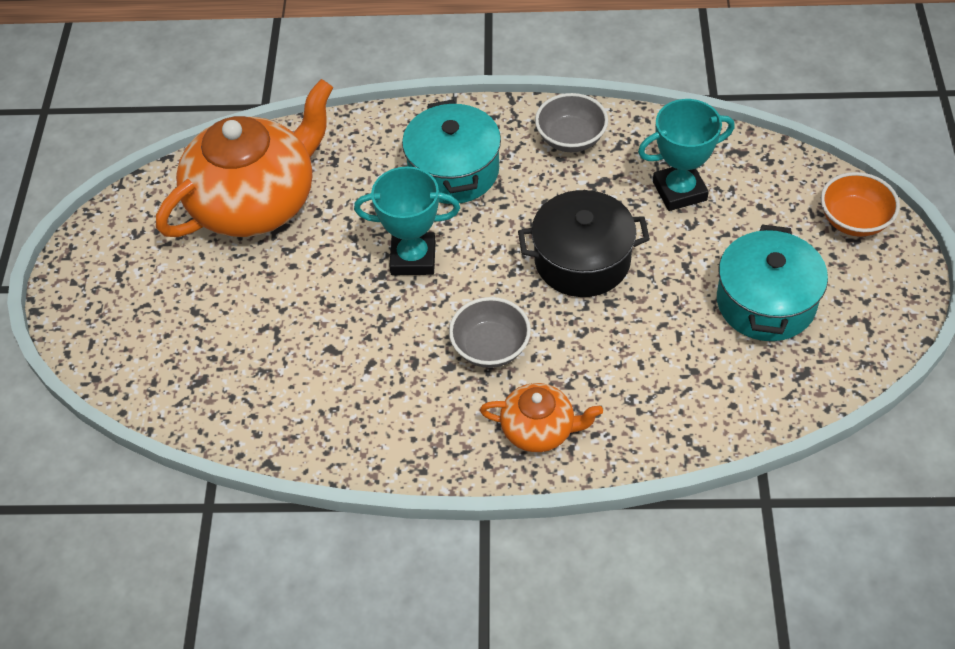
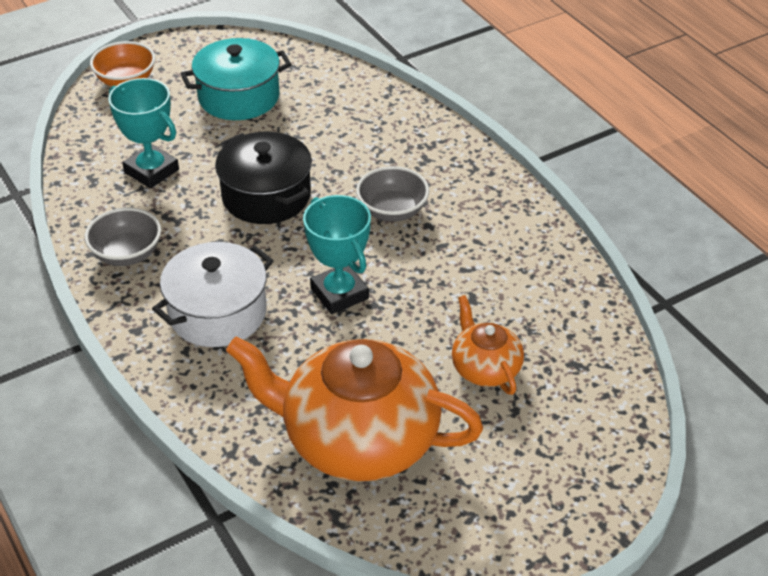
camera: 125 degrees left, 10 degrees down
(453, 171) = (217, 313): turquoise pot -> white pot
(539, 429) = (441, 160): orange teapot -> orange teapot (485, 368)

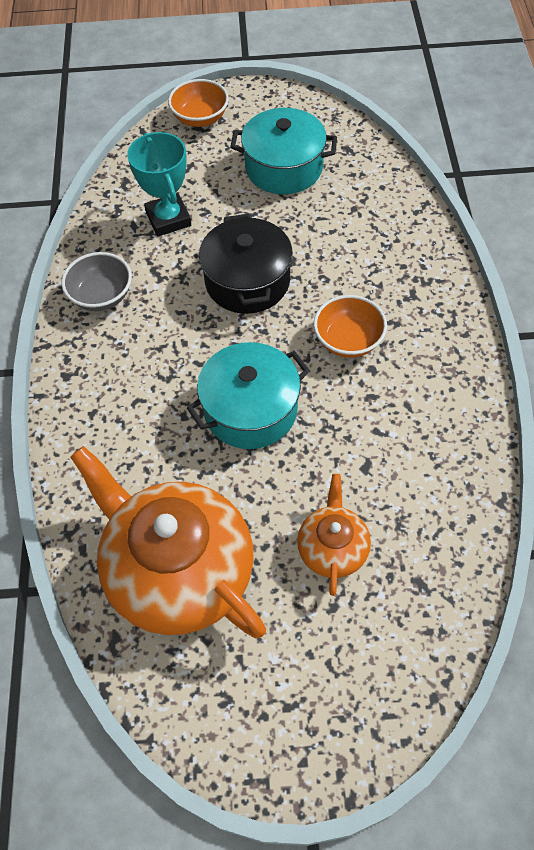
camera: 30 degrees right, 15 degrees up
(217, 313) = (138, 386): white pot -> none
(339, 293) = (250, 410): turquoise trophy -> turquoise pot
(392, 211) = (348, 340): grey bowl -> orange bowl

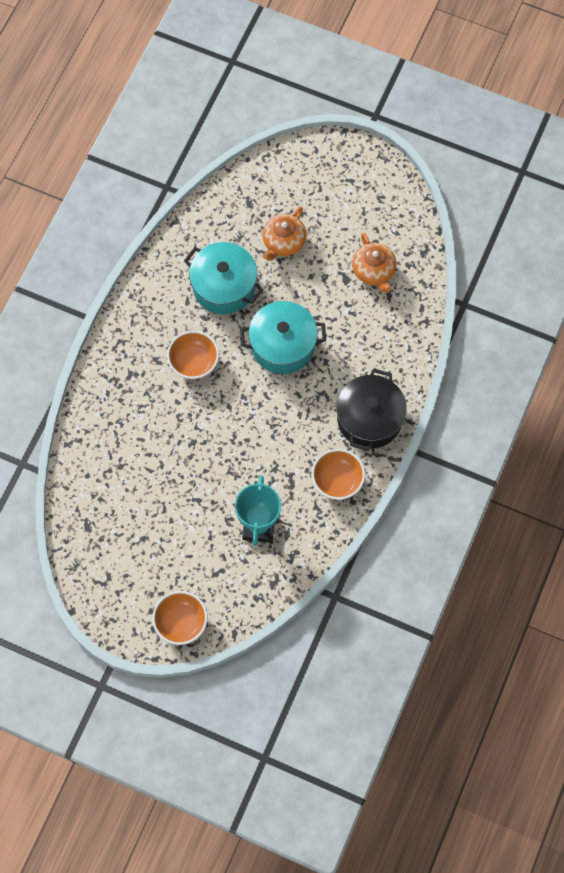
camera: 155 degrees left, 10 degrees up
(101, 296) = (337, 480): grey bowl -> orange bowl
(177, 570) = (374, 271): orange teapot -> orange teapot, size x0.49
(247, 281) = (232, 441): black pot -> black pot (369, 419)
(284, 168) = (146, 532): turquoise pot -> turquoise pot (224, 286)

